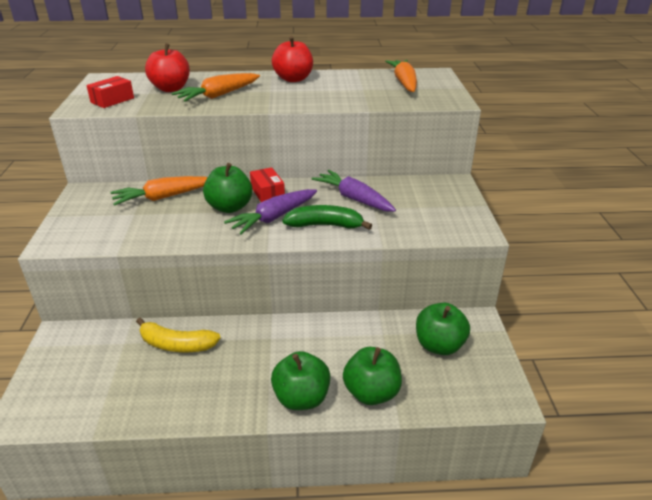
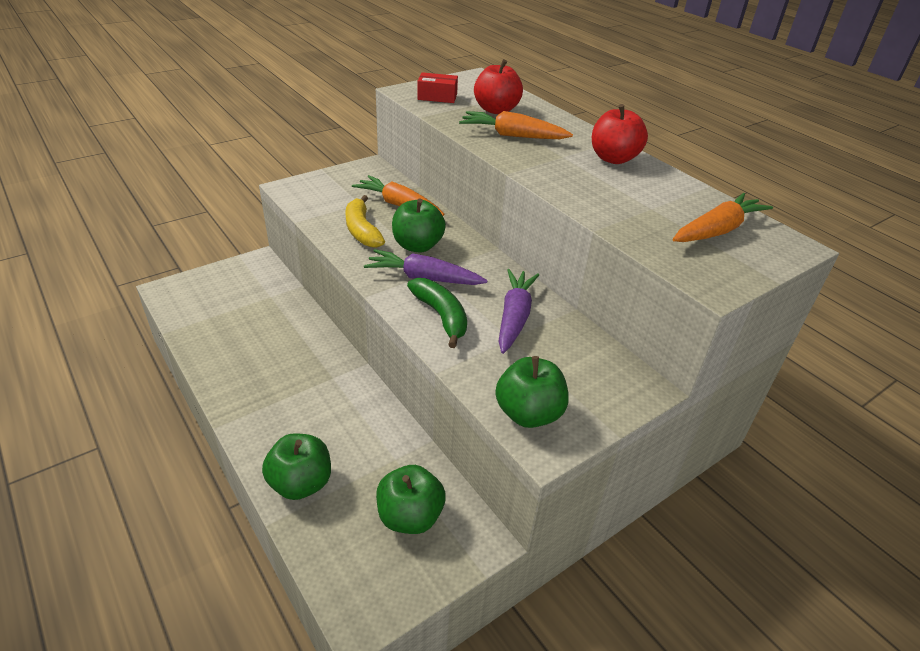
camera: 55 degrees right, 5 degrees up
(177, 345) = (286, 325): yellow banana -> yellow banana (362, 230)
(267, 193) = (465, 257): red box -> none
(301, 398) = (265, 433): green apple -> green apple (528, 413)

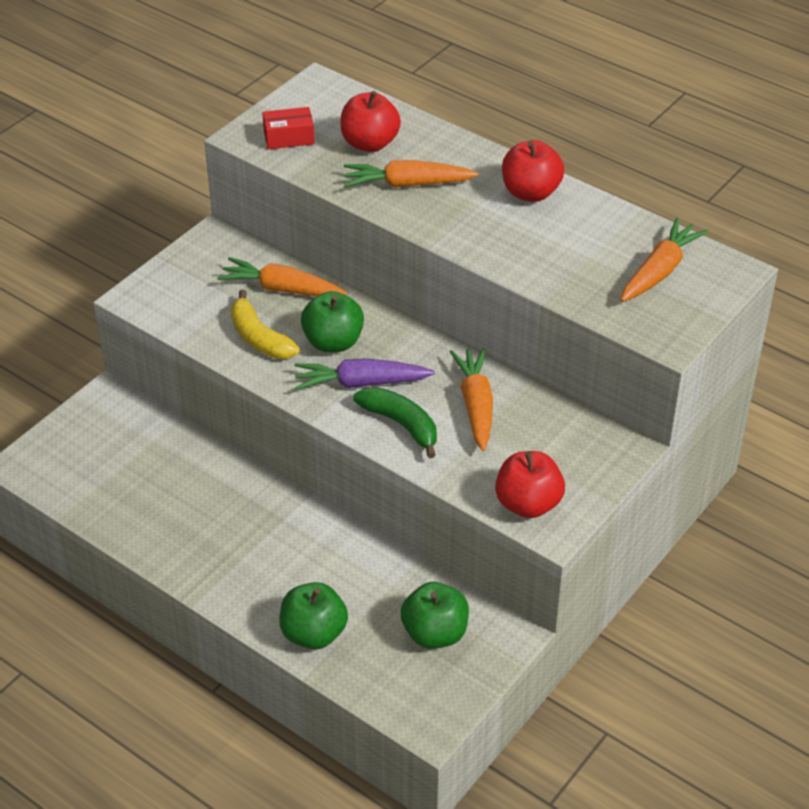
camera: 15 degrees left, 5 degrees up
(514, 317) = (476, 405): purple carrot -> orange carrot
(528, 413) = (528, 504): green apple -> red apple

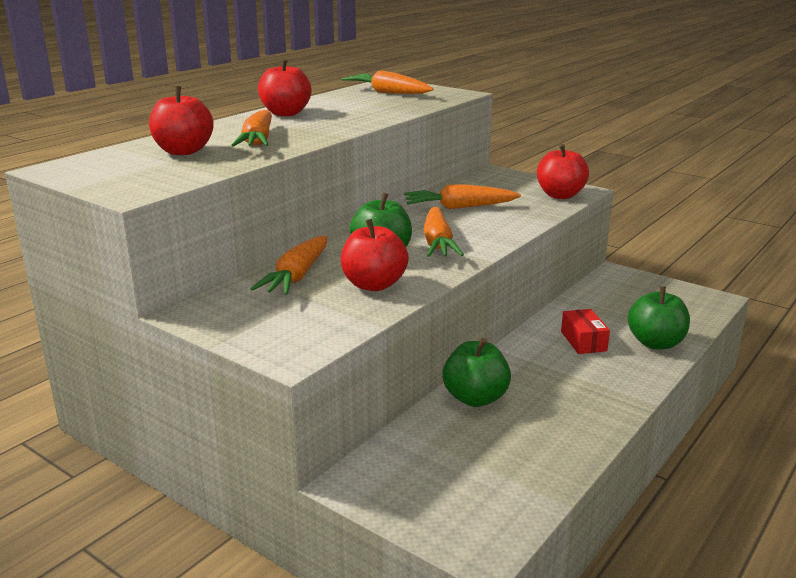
camera: 90 degrees left, 20 degrees down
(259, 338) = (374, 285): yellow banana -> red apple
(289, 138) = (150, 177): red box -> red box (583, 341)
(361, 383) = (438, 243): purple carrot -> orange carrot
(401, 424) = (487, 230): green banana -> none
(435, 633) = (628, 297): green apple -> green apple (475, 398)

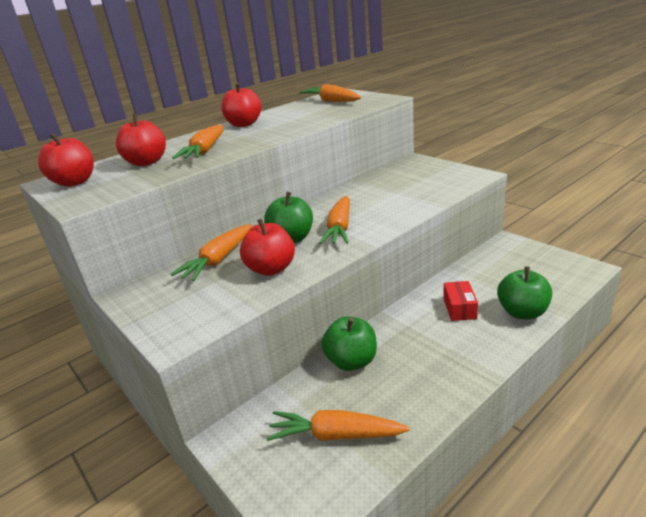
camera: 15 degrees right, 5 degrees up
(459, 207) = (372, 193): orange carrot -> orange carrot (336, 435)
(560, 195) = (459, 180): red apple -> red apple (75, 182)

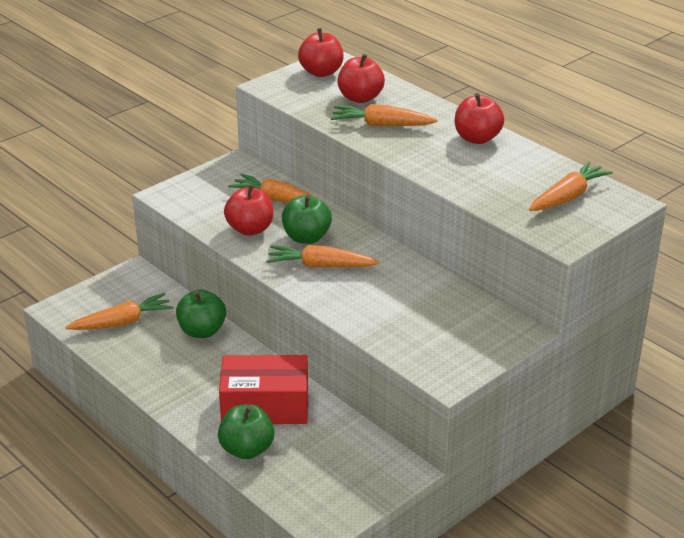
camera: 85 degrees right, 5 degrees up
(336, 435) = (122, 322): orange carrot -> orange carrot turned 60 degrees clockwise
(459, 308) = (265, 406): red box -> red box, size x2.01

